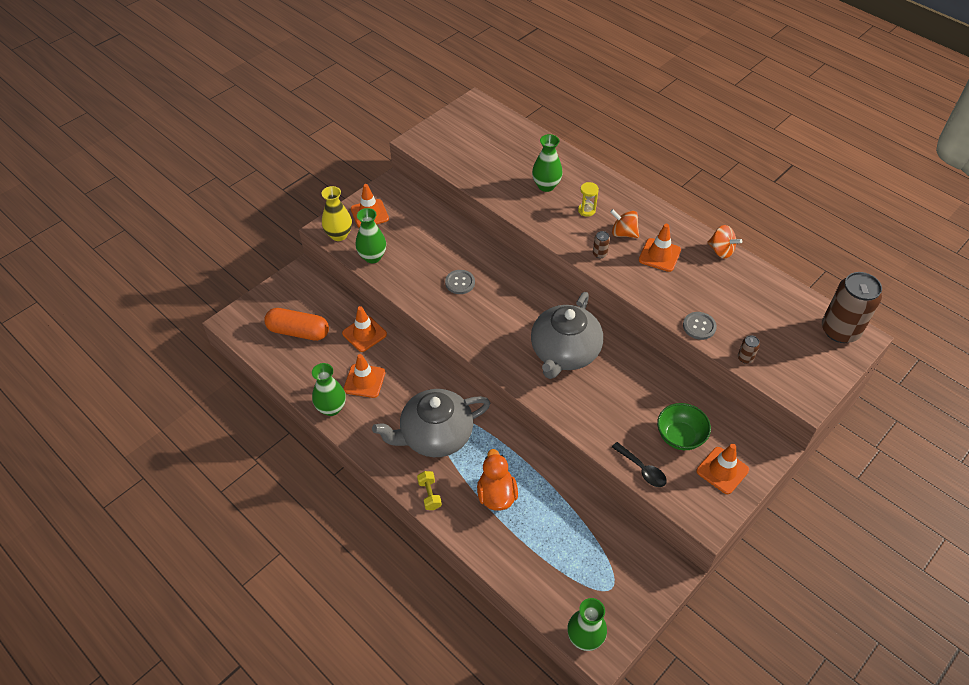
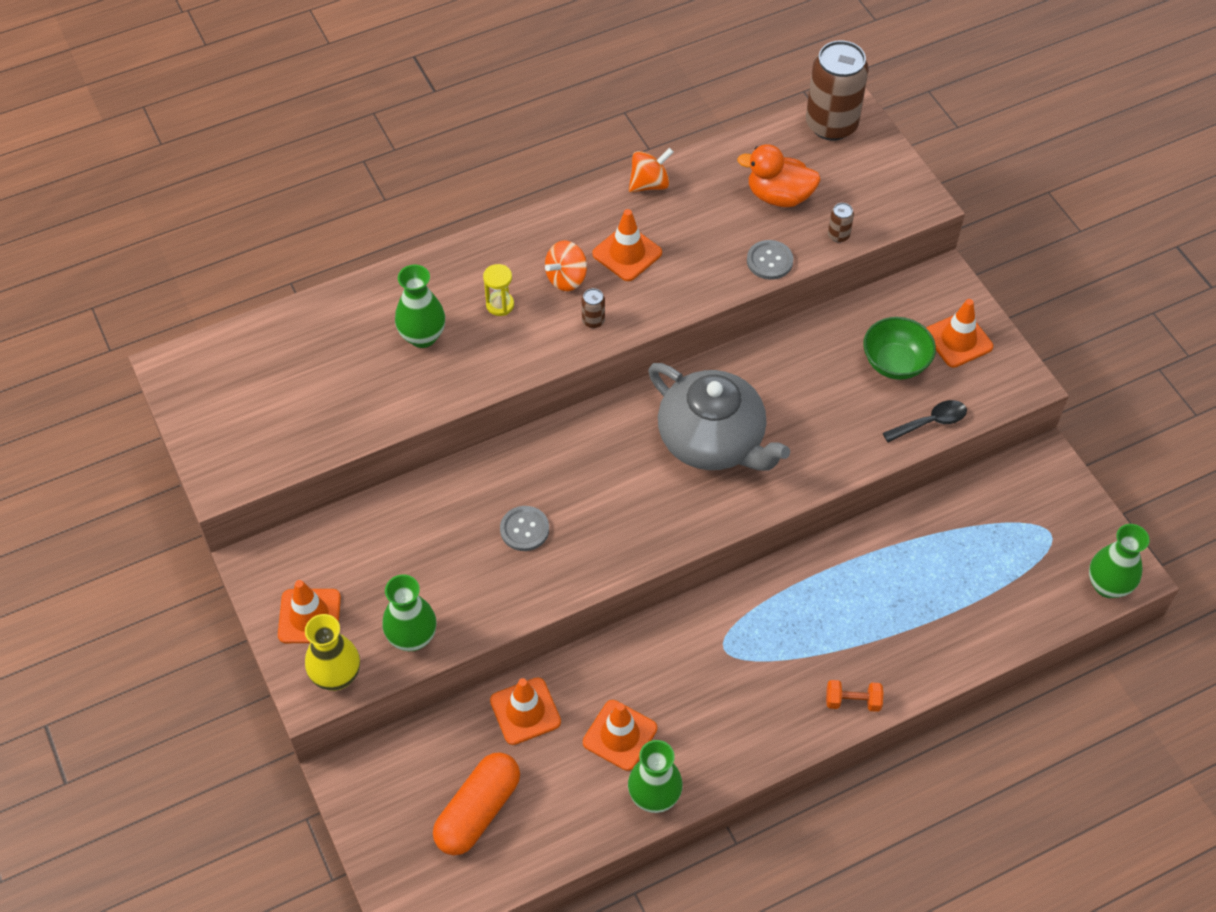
camera: 70 degrees left, 5 degrees up
(429, 495) = (852, 701): yellow dumbbell -> orange dumbbell
(435, 435) = (756, 665): grey teapot -> none
(496, 495) = (879, 617): orange duck -> orange duck (779, 196)

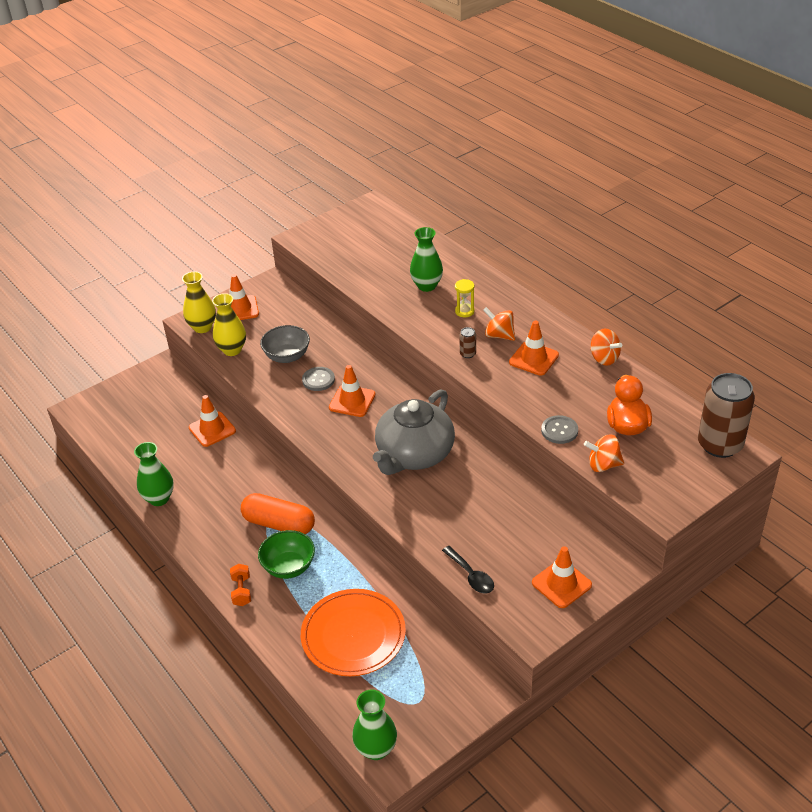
camera: 80 degrees right, 15 degrees down
(412, 637) = (232, 350): green vase -> yellow vase
(455, 563) = (287, 356): none -> grey bowl
(478, 811) = (143, 423): orange capsule -> orange capsule (279, 524)
(620, 735) = (200, 475): orange traffic cone -> orange traffic cone (352, 401)
(838, 235) = (603, 465): brown can -> orange spinning top
(895, 363) = (522, 546): green bowl -> green bowl (289, 567)
(946, 583) = (353, 635): none -> orange plate

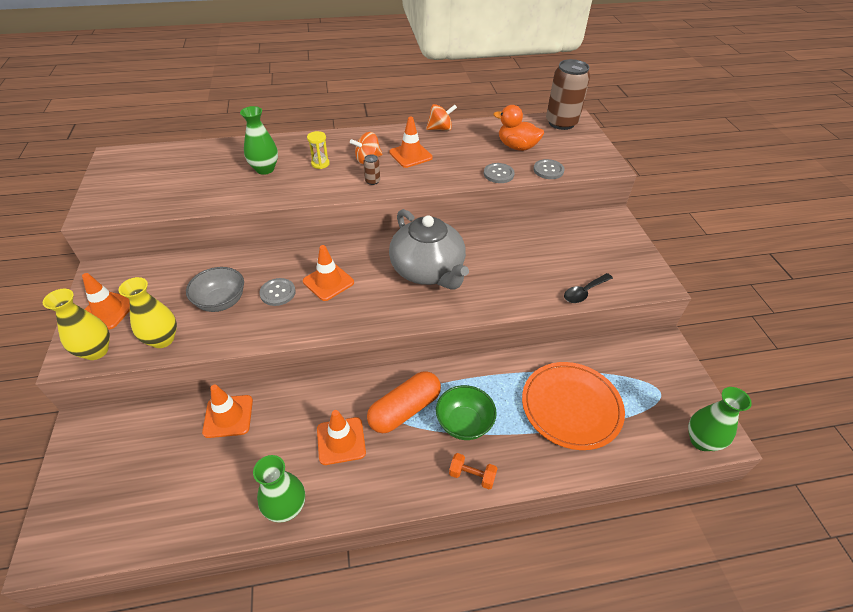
camera: 65 degrees left, 5 degrees up
(471, 575) = (584, 292): black spoon -> black spoon turned 150 degrees clockwise
(561, 584) = (616, 250): orange traffic cone -> orange traffic cone (341, 441)
(603, 465) = (548, 170): orange spinning top -> grey button

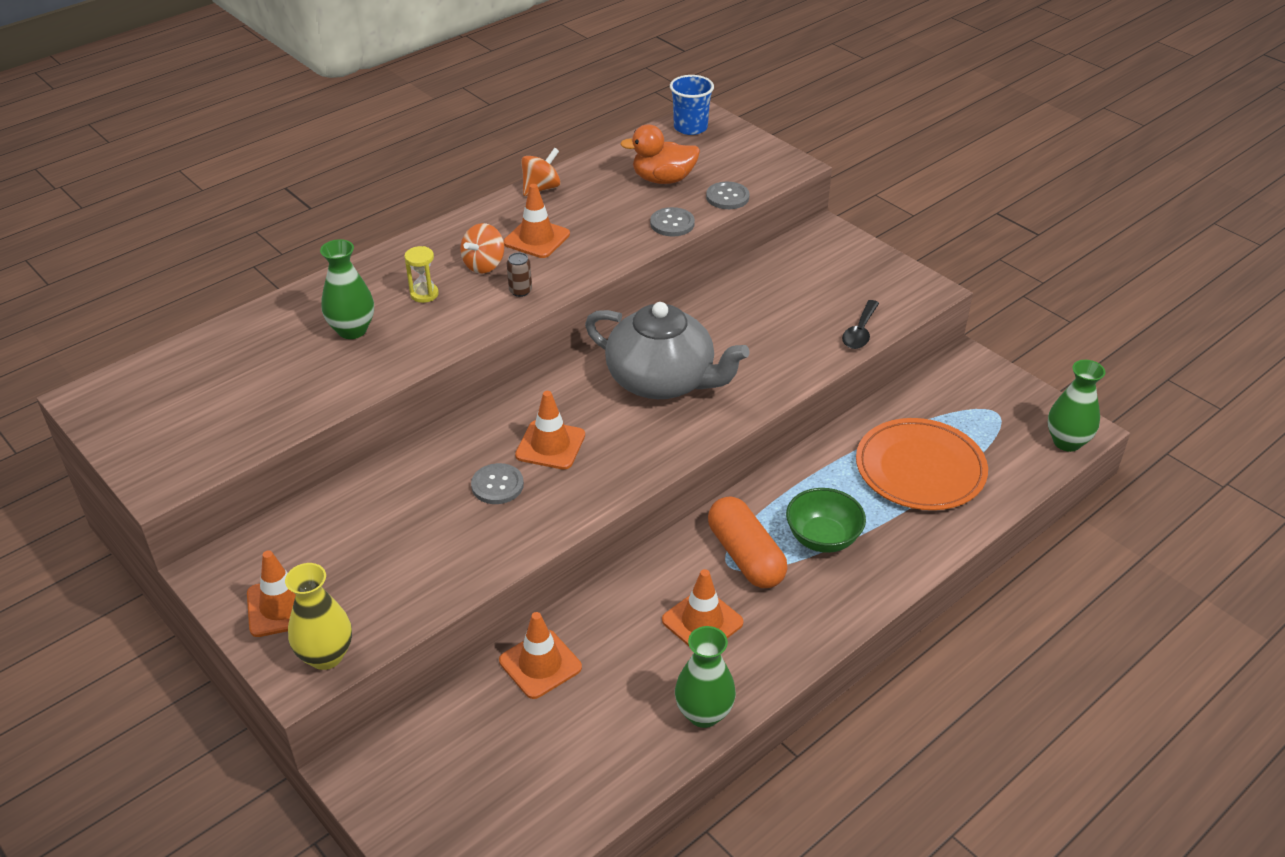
camera: 30 degrees left, 5 degrees down
(162, 339) = (403, 602): yellow vase -> none
(221, 302) = (433, 527): grey bowl -> none
(404, 410) = (745, 556): orange capsule -> orange capsule turned 45 degrees counterclockwise
(472, 476) = (873, 583): orange dumbbell -> none
(561, 123) = (690, 127): brown can -> blue cup

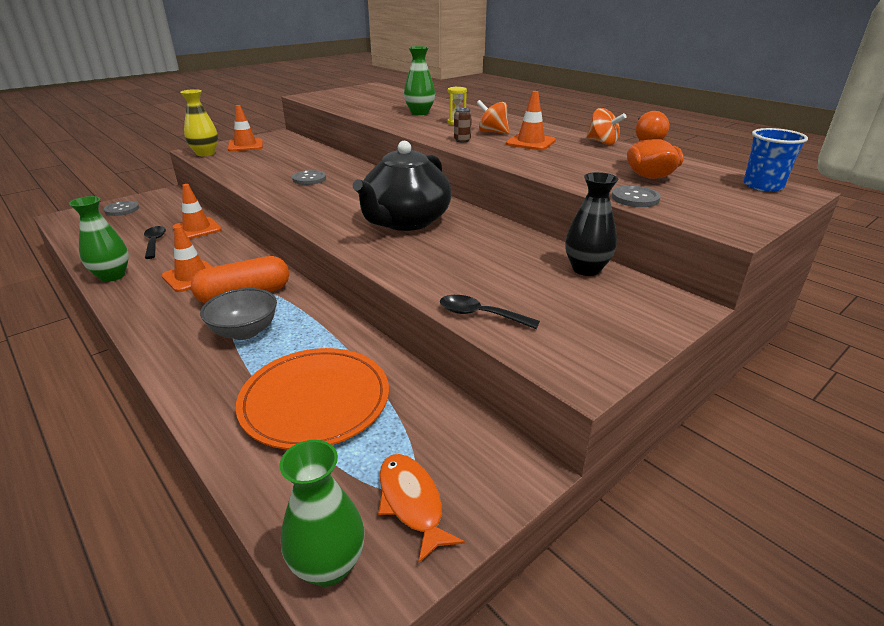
camera: 90 degrees right, 10 degrees down
(550, 445) = (341, 190): orange traffic cone -> none
(591, 703) = (154, 242): none -> black spoon
(662, 381) = (405, 221): grey teapot -> black teapot
(672, 223) = (573, 178): grey button -> grey button (122, 209)
(770, 268) = (586, 269): none -> black vase
(822, 538) = (245, 331): green bowl -> grey bowl
(1009, 408) = (412, 502): none -> orange fish

